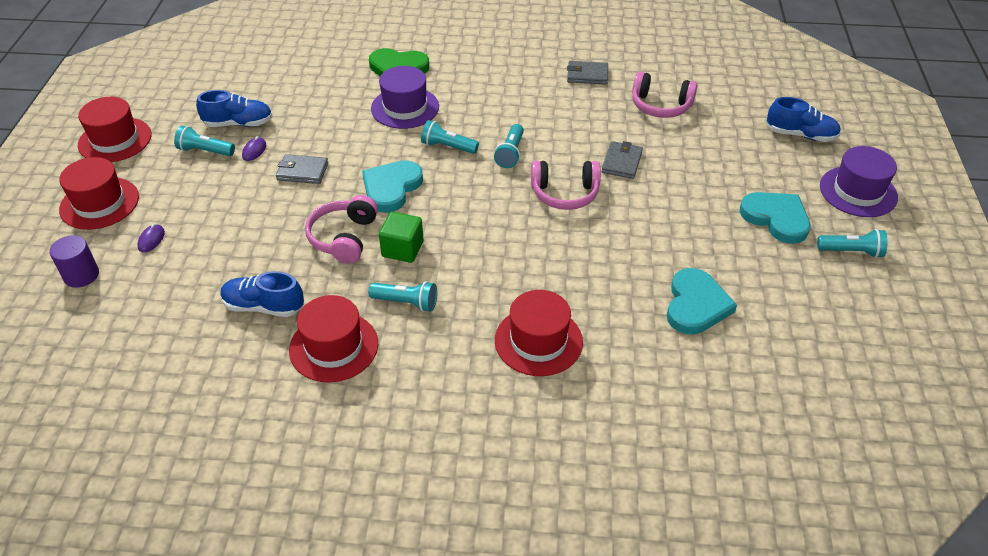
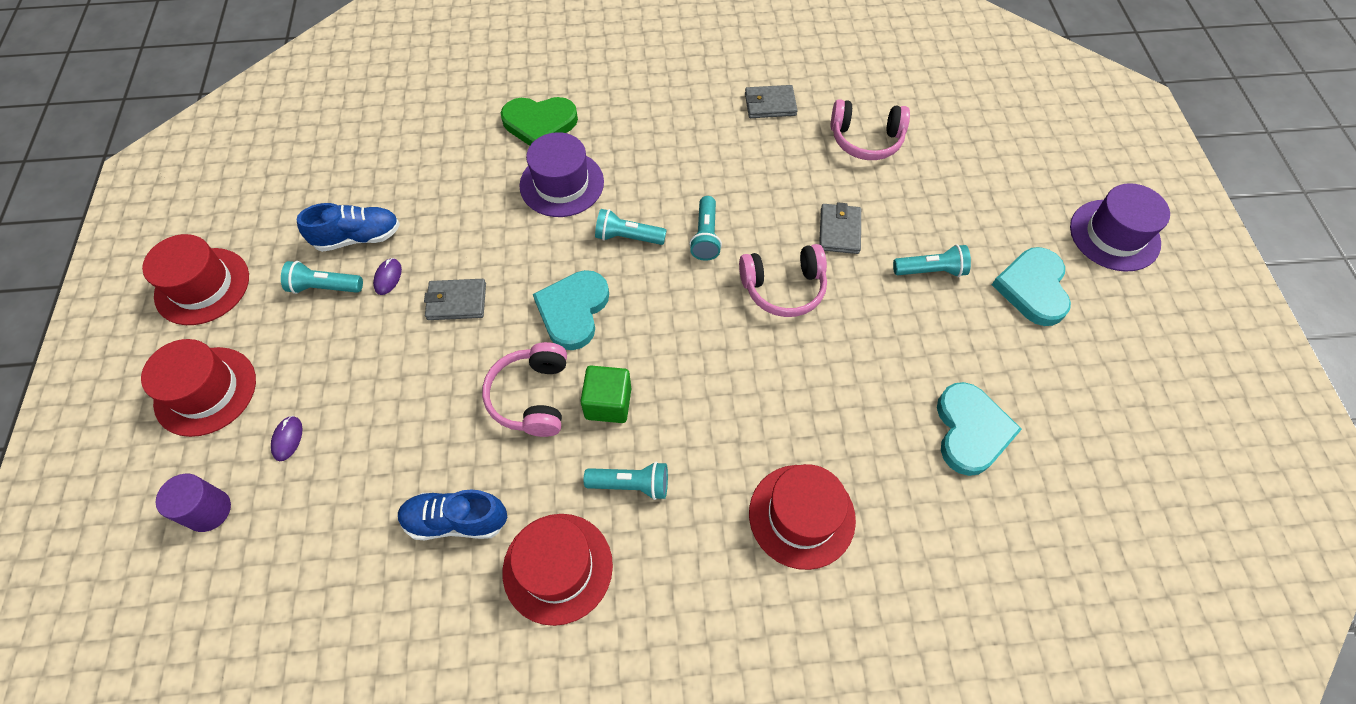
camera: 10 degrees left, 15 degrees up
(776, 218) = (1033, 288): turquoise heart -> turquoise heart turned 120 degrees counterclockwise
(800, 135) = (1033, 161): blue shoe -> none
(851, 252) = (1126, 324): turquoise flashlight -> turquoise flashlight (930, 270)

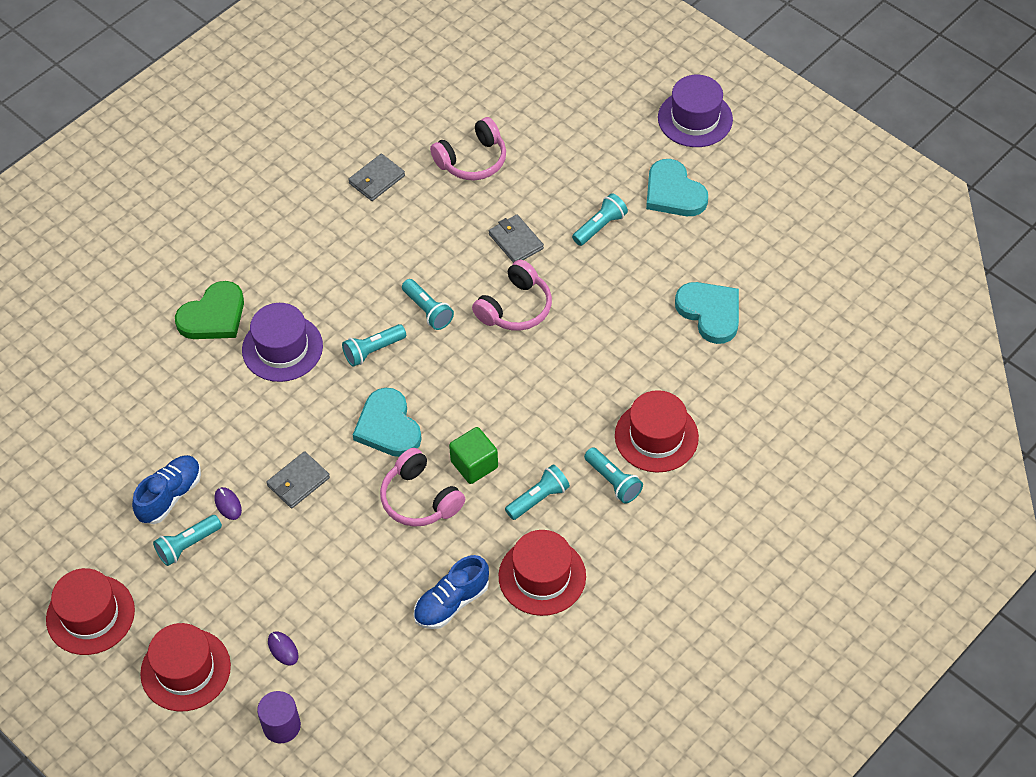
camera: 40 degrees left, 5 degrees down
(716, 527) = (613, 481): none -> turquoise flashlight

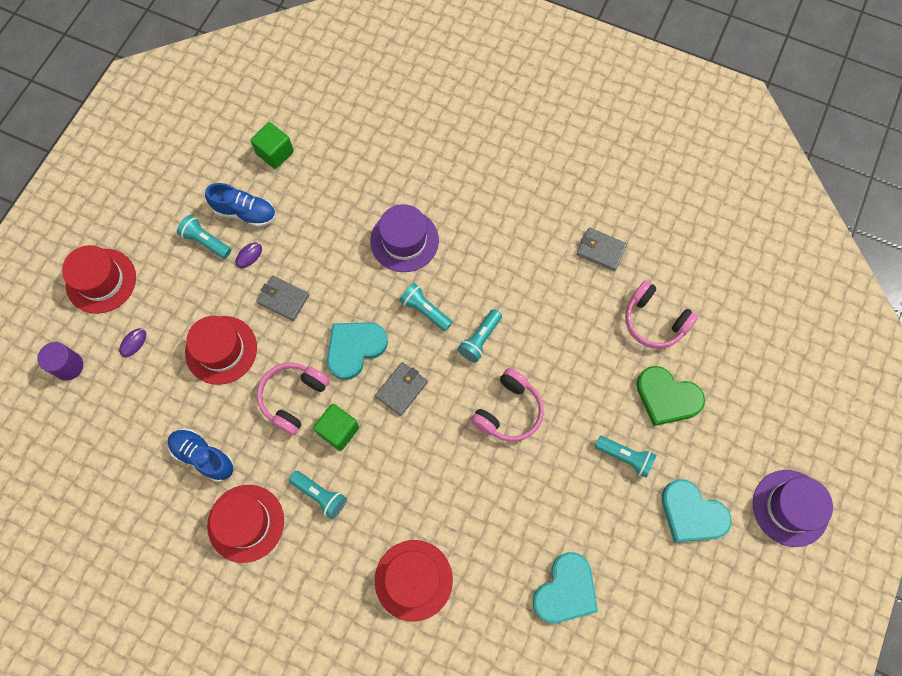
camera: 70 degrees right, 15 degrees up
(90, 615) = (132, 199): red hat -> red hat (221, 350)
(107, 447) = (275, 153): none -> green cube
(213, 316) = (418, 179): green heart -> green heart (667, 397)
(515, 308) = (508, 411): pink headphones -> pink headphones turned 75 degrees counterclockwise
(516, 241) = (580, 388): grey wallet -> grey wallet (401, 389)
(613, 481) = (355, 555): turquoise flashlight -> none
(673, 193) = (691, 514): turquoise heart -> turquoise heart turned 90 degrees counterclockwise

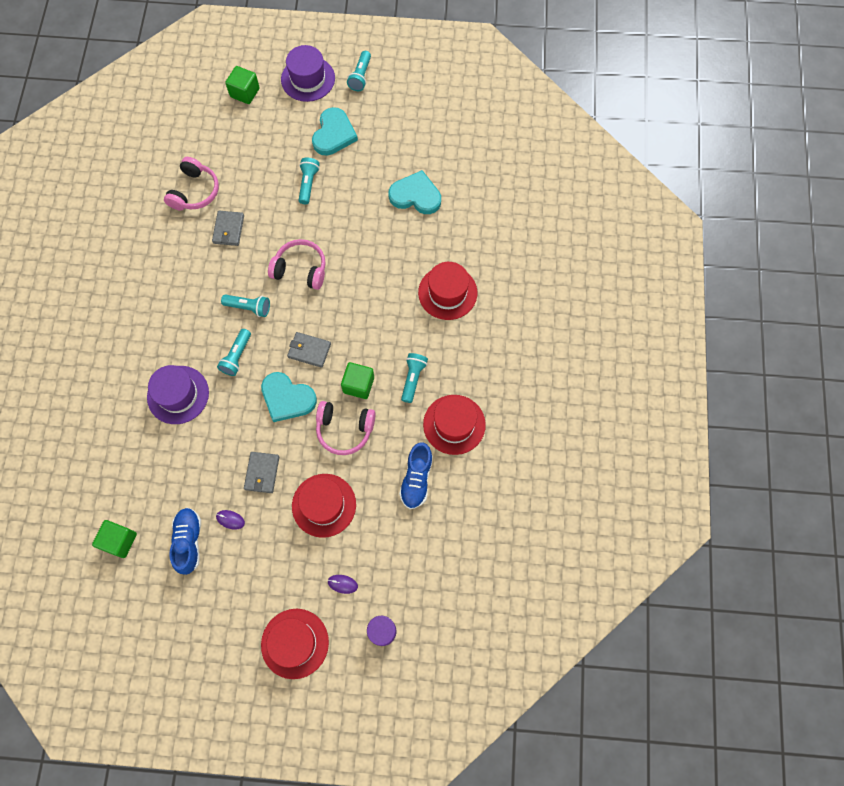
camera: 110 degrees left, 0 degrees up
(206, 241) = (227, 564): turquoise flashlight -> turquoise flashlight (360, 76)
(601, 250) = (144, 243): grey wallet -> grey wallet (228, 229)
(667, 397) = (253, 169): green heart -> none
(787, 419) = (245, 92): none -> green cube

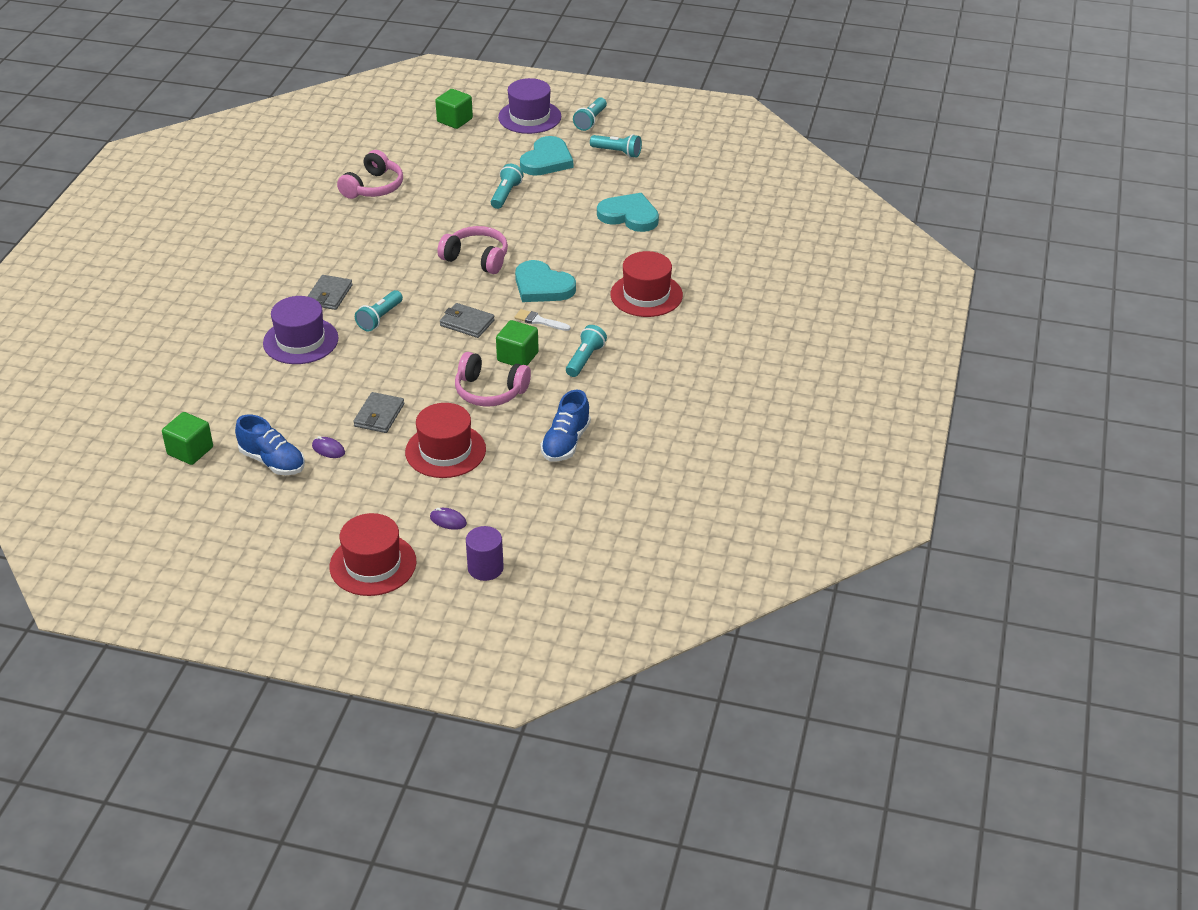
camera: 10 degrees right, 30 degrees down
(189, 541) = (272, 461): blue shoe -> blue shoe turned 120 degrees clockwise
(228, 229) = (403, 219): grey wallet -> grey wallet (329, 295)
(249, 307) = (406, 281): turquoise flashlight -> turquoise flashlight (617, 152)
(287, 398) = (429, 358): turquoise heart -> turquoise heart (542, 286)
(367, 338) = (539, 321): none -> white brush
(454, 424) = (625, 402): red hat -> none

